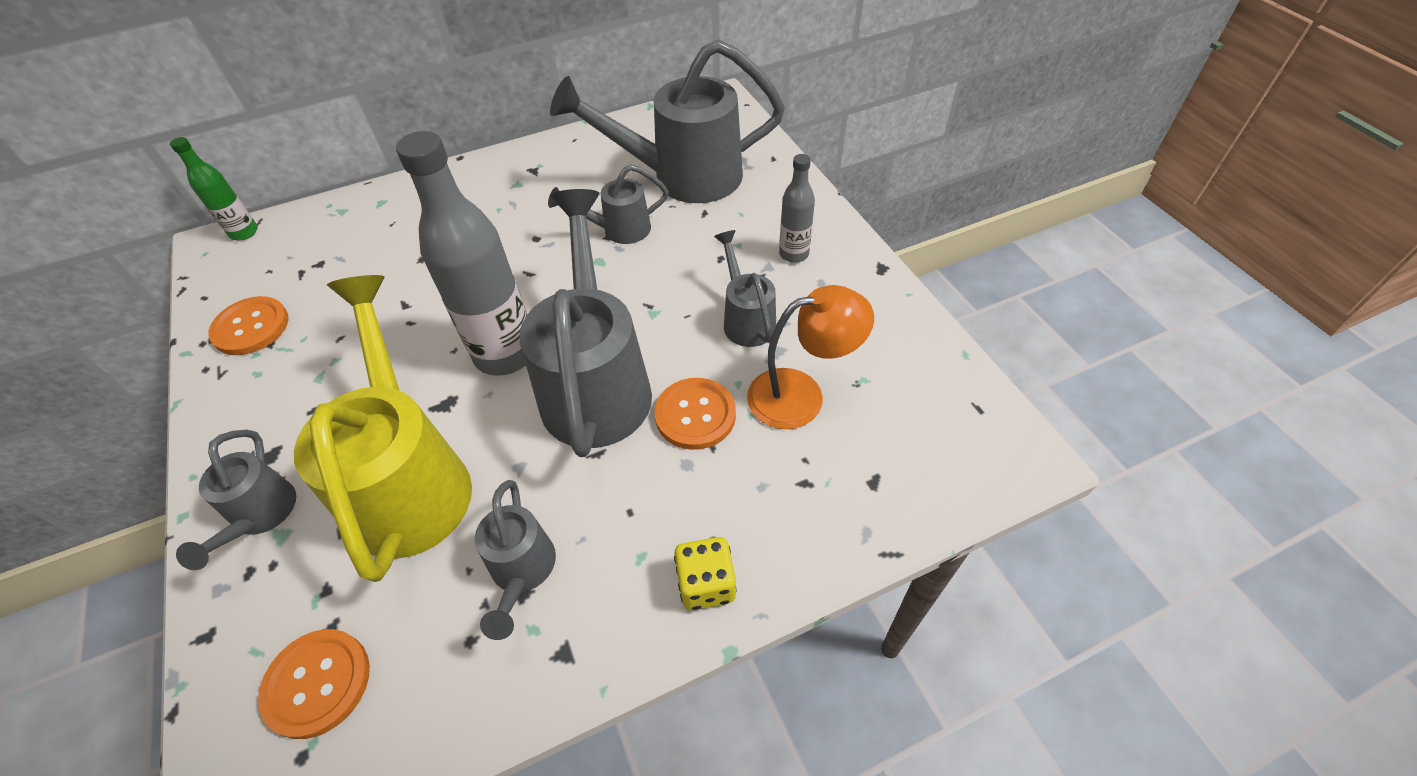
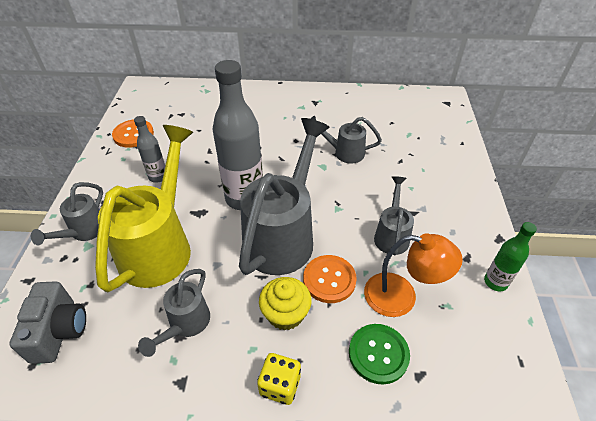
camera: 25 degrees right, 5 degrees down
(244, 232) = (157, 86): green bottle -> green bottle (495, 282)
(317, 683) = (59, 331): orange button -> grey camera
(660, 488) = (285, 314): none -> yellow cupcake
(681, 177) = (398, 135): grey watering can -> none
(793, 254) = (444, 207): grey bottle -> grey bottle (158, 177)
(811, 480) = (378, 354): none -> green button

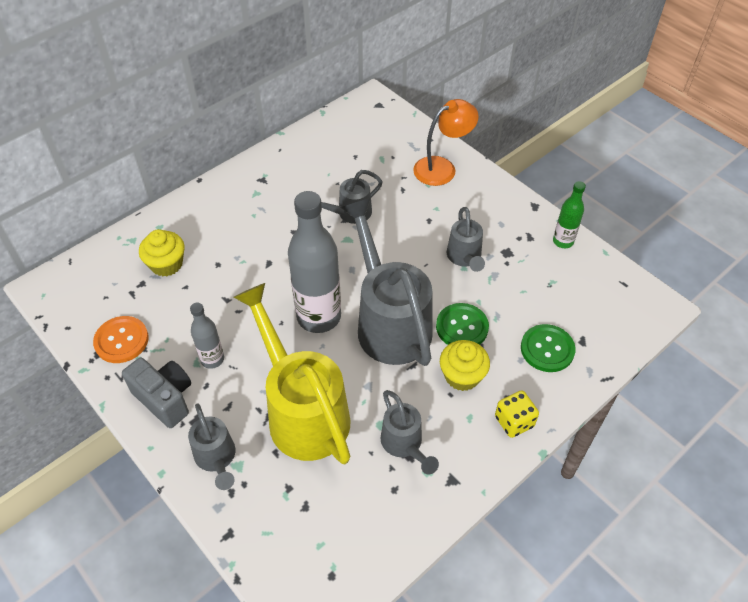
camera: 45 degrees left, 5 degrees up
(59, 331) = (317, 537): grey camera -> grey camera (165, 399)
(205, 113) = (166, 264): none -> yellow cupcake
(329, 280) = (462, 327): orange button -> green button
(392, 234) = (465, 258): grey watering can -> grey watering can turned 150 degrees counterclockwise
(401, 297) = (520, 299): orange lamp -> orange lamp (442, 168)

